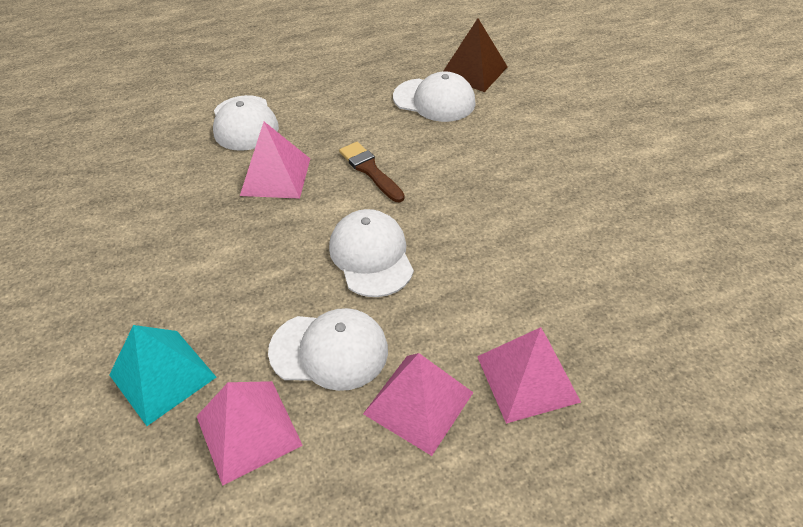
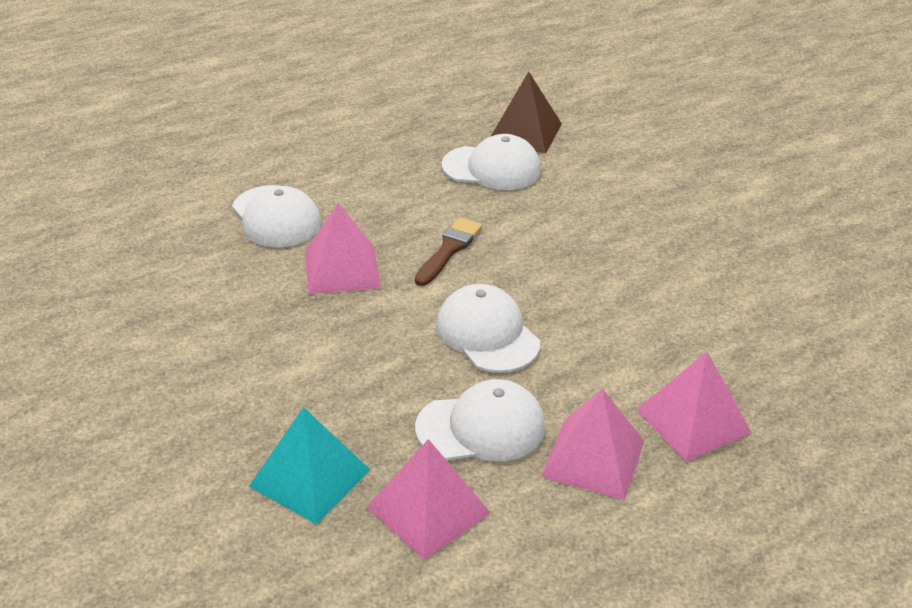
camera: 15 degrees left, 10 degrees down
(370, 170) = (449, 250): brown brush -> brown brush turned 75 degrees clockwise

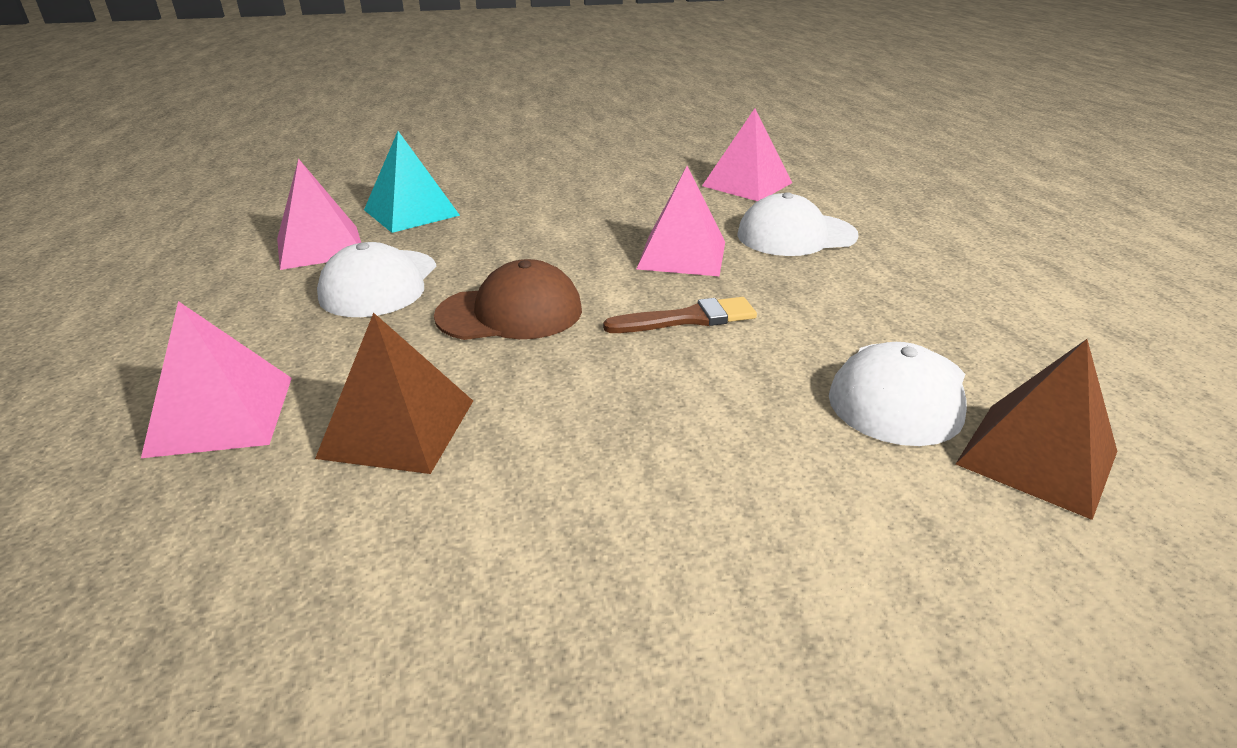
camera: 110 degrees right, 5 degrees down
(449, 250) = (688, 319): brown brush -> brown brush turned 60 degrees counterclockwise
(487, 334) = (510, 313): white cap -> brown cap
(593, 458) = (264, 331): pink pyramid -> pink pyramid (747, 184)
(648, 336) = (398, 428): none -> brown pyramid

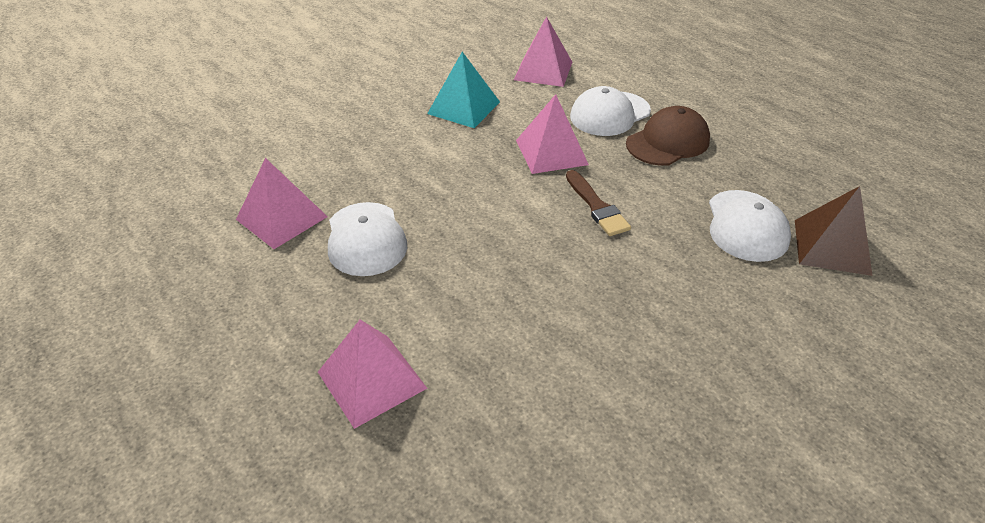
camera: 25 degrees left, 10 degrees up
(398, 428) = (495, 347): brown pyramid -> none
(411, 212) = (319, 163): turquoise pyramid -> turquoise pyramid (463, 107)
(510, 313) = (482, 236): brown cap -> brown cap (668, 142)
(688, 319) = (597, 206): brown brush -> brown brush turned 105 degrees clockwise

